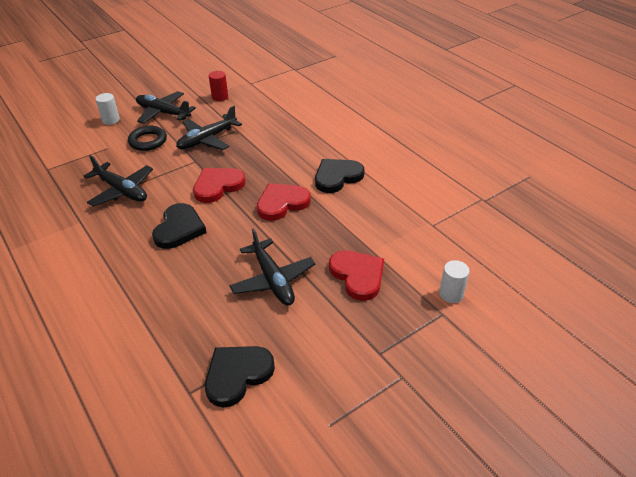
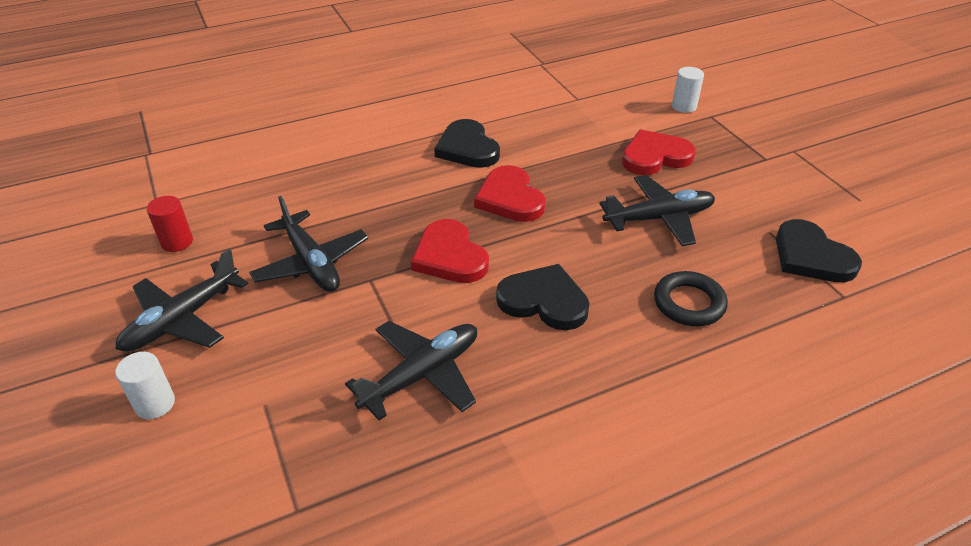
camera: 80 degrees left, 0 degrees up
(148, 141) = (274, 341): black ring -> black ring (689, 303)

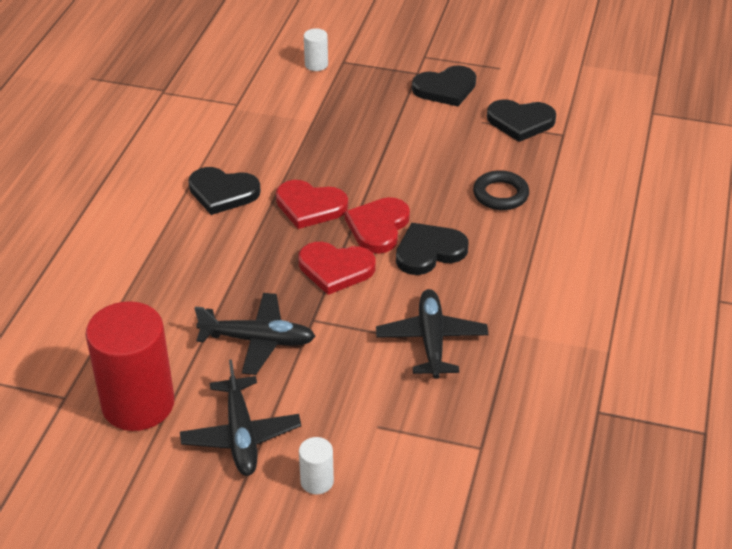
camera: 50 degrees left, 0 degrees up
(177, 242) = (138, 404): red cylinder -> red cylinder, size x2.31
(655, 156) = (352, 115): red heart -> red heart (378, 227)
(659, 218) = (415, 155): black plane -> none
(774, 185) = (445, 89): none -> black heart

